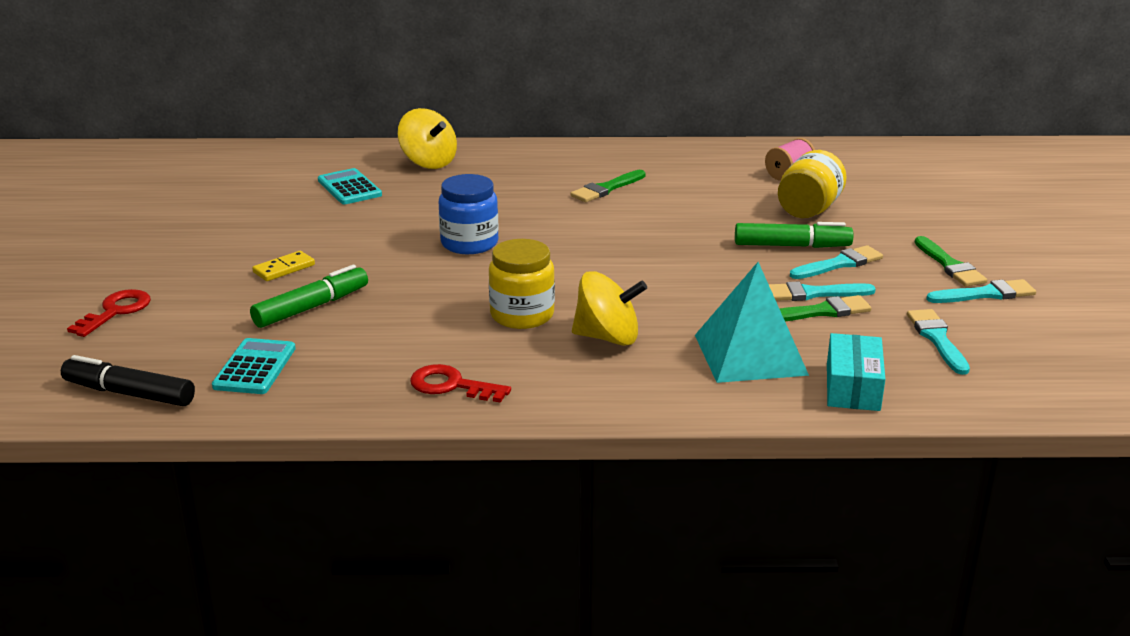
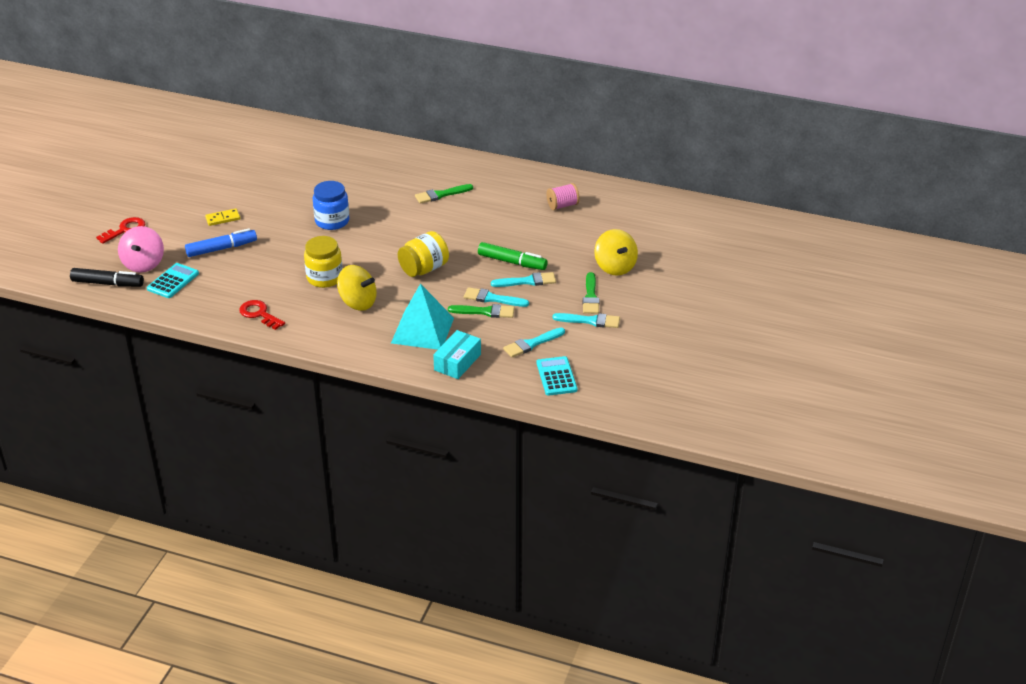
camera: 20 degrees right, 10 degrees up
(129, 393) = (108, 283): black marker -> black marker turned 150 degrees clockwise
(181, 352) = (143, 264): none -> pink spinning top
(311, 307) = (222, 248): green marker -> blue marker
(349, 188) = (293, 163): turquoise calculator -> turquoise calculator (556, 376)
(428, 162) = (352, 151): yellow spinning top -> yellow spinning top (615, 267)
(808, 209) = (548, 237): yellow jar -> yellow jar (424, 269)
(937, 339) = (531, 344): turquoise brush -> turquoise brush turned 135 degrees counterclockwise

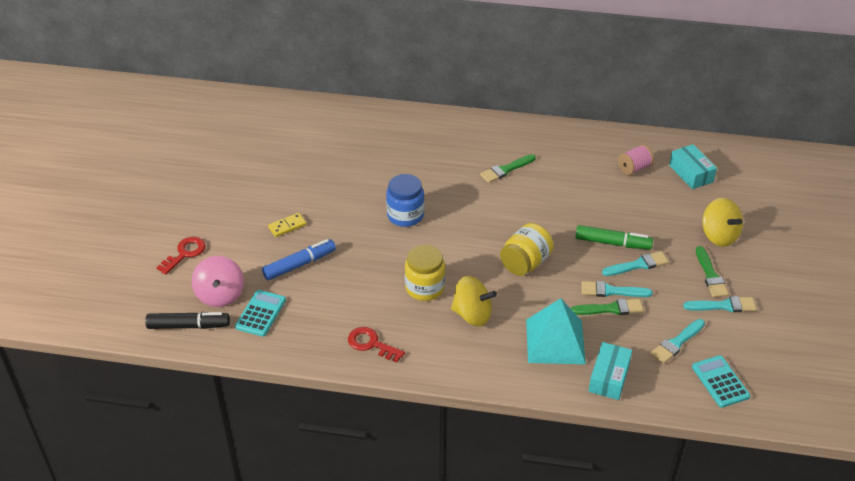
camera: 10 degrees left, 5 degrees up
(615, 215) = (691, 173): none -> turquoise box

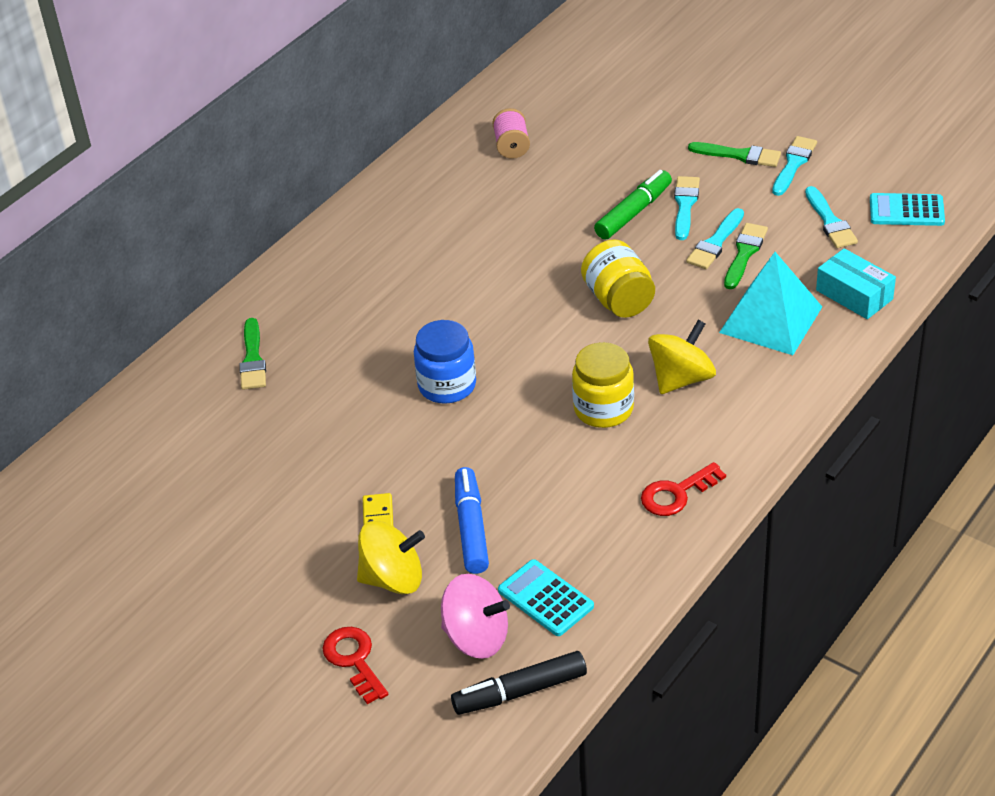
camera: 60 degrees left, 0 degrees up
(189, 326) = (520, 692): black marker -> black marker turned 135 degrees counterclockwise
(506, 170) = (427, 258): green brush -> green brush (252, 359)
(691, 173) = (556, 105): turquoise box -> none
(719, 236) = (679, 124): yellow spinning top -> yellow spinning top (393, 579)

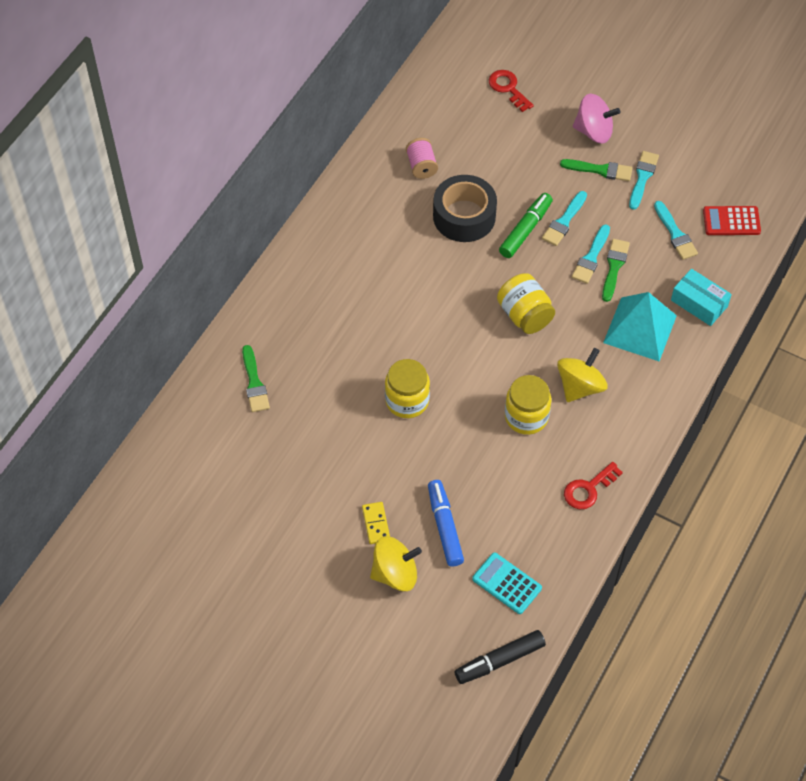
camera: 10 degrees left, 15 degrees up
(354, 660) = (379, 643): red key -> red key (508, 88)
(447, 385) = (407, 401): blue jar -> yellow jar
(476, 637) = (462, 618): pink spinning top -> pink spinning top (594, 131)
(557, 197) = (464, 216): none -> black tape
(685, 205) = (564, 221): turquoise brush -> turquoise brush turned 150 degrees counterclockwise
(906, 211) = (731, 221): turquoise calculator -> red calculator

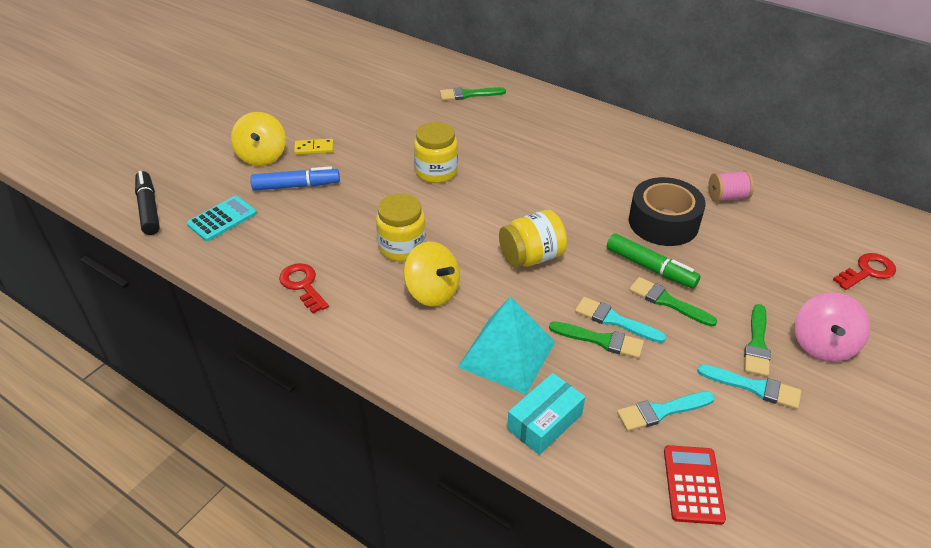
camera: 95 degrees right, 15 degrees down
(564, 221) = (667, 301): turquoise brush -> green brush

